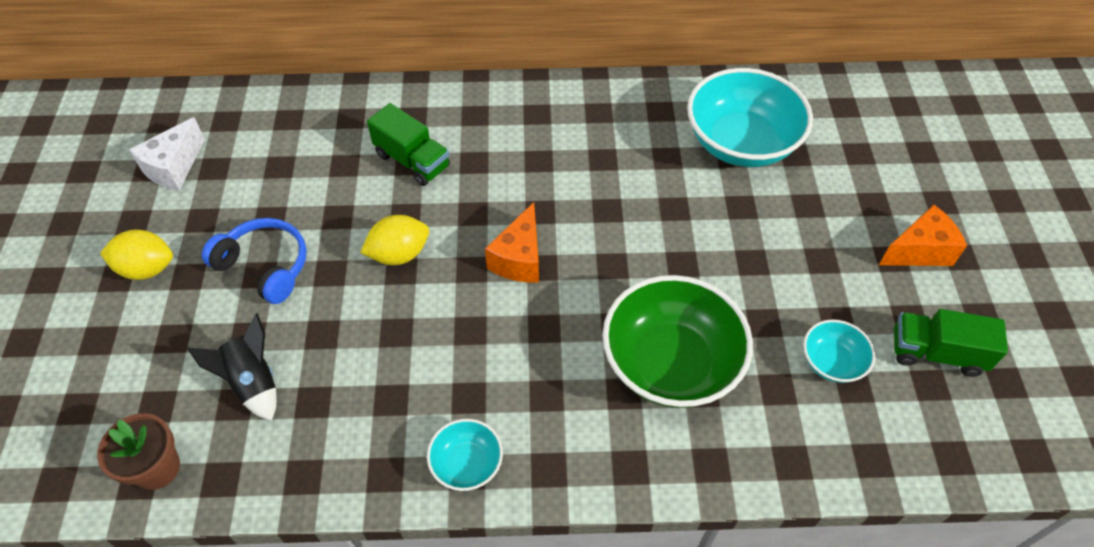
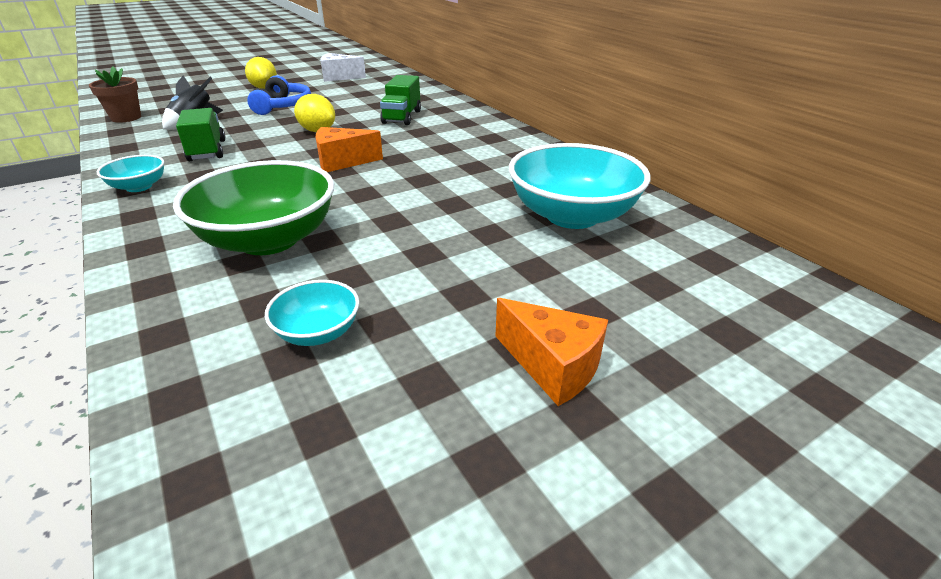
camera: 60 degrees right, 20 degrees down
(936, 353) = (382, 422): green truck -> green truck (207, 151)

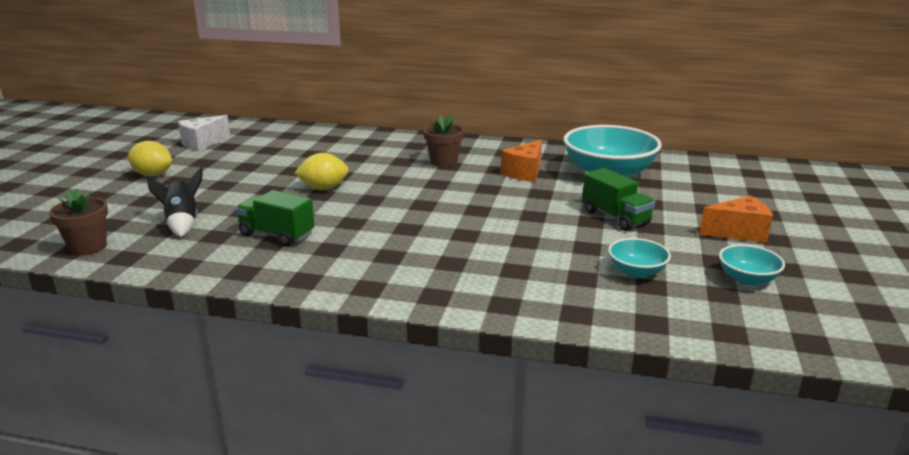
camera: 45 degrees left, 10 degrees down
(139, 187) = (306, 276): turquoise bowl -> turquoise bowl (747, 279)
(269, 240) = (498, 255): green bowl -> none
(283, 106) = (229, 182): blue headphones -> none
(342, 162) = (408, 199): orange cheese -> orange cheese (525, 173)
(402, 117) = (360, 156): green truck -> green truck (615, 217)
(448, 143) = (444, 162): none -> brown flower pot

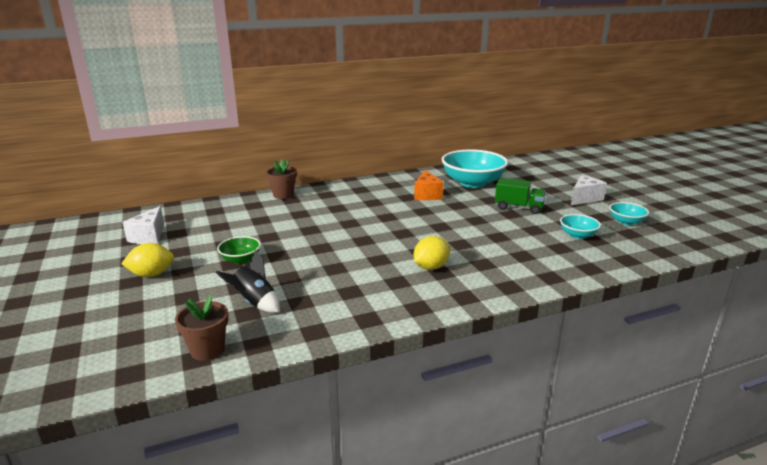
camera: 35 degrees left, 0 degrees up
(235, 183) = (240, 259): none -> green bowl
(277, 235) = (344, 285): green truck -> none
(323, 188) = (316, 242): yellow lemon -> yellow lemon (430, 267)
(444, 162) = (366, 201): brown flower pot -> brown flower pot (283, 195)
(738, 232) = (584, 198): orange cheese -> white cheese

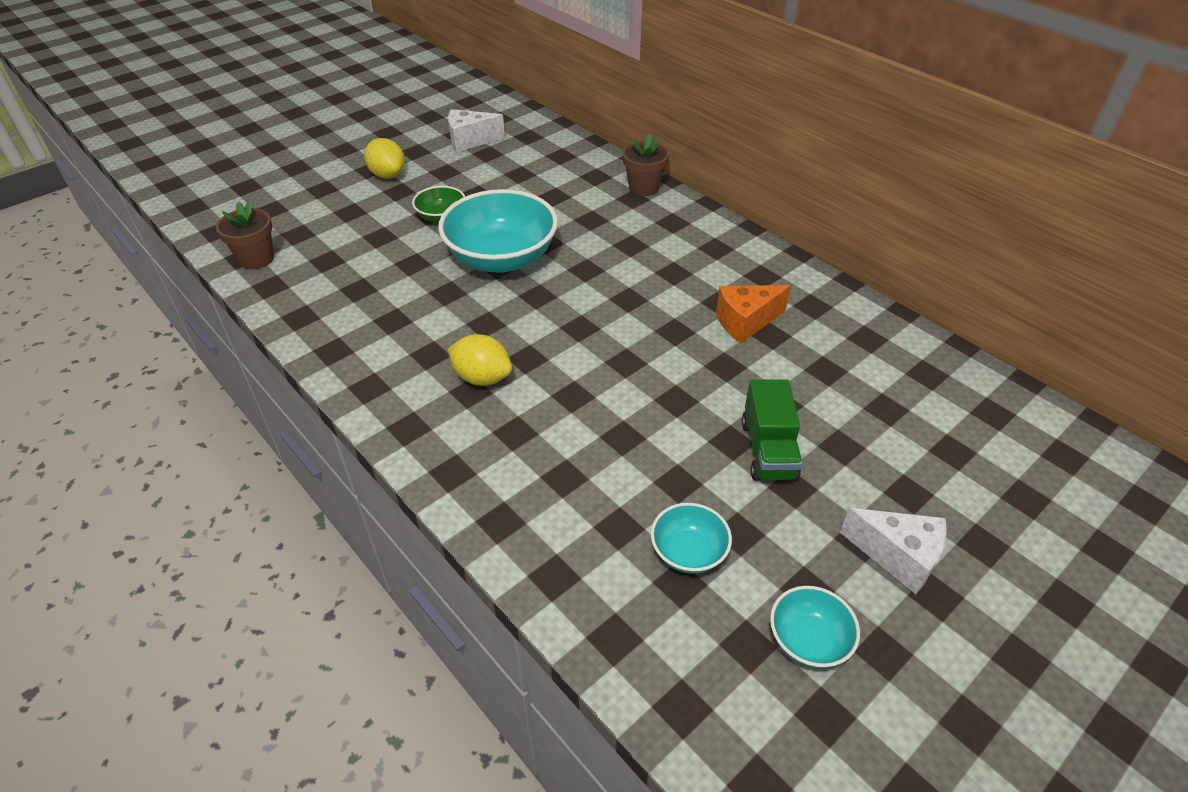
camera: 70 degrees right, 20 degrees up
(254, 302) = (349, 258): black rocket -> none
(472, 183) = (848, 368): turquoise bowl -> turquoise bowl (501, 258)

